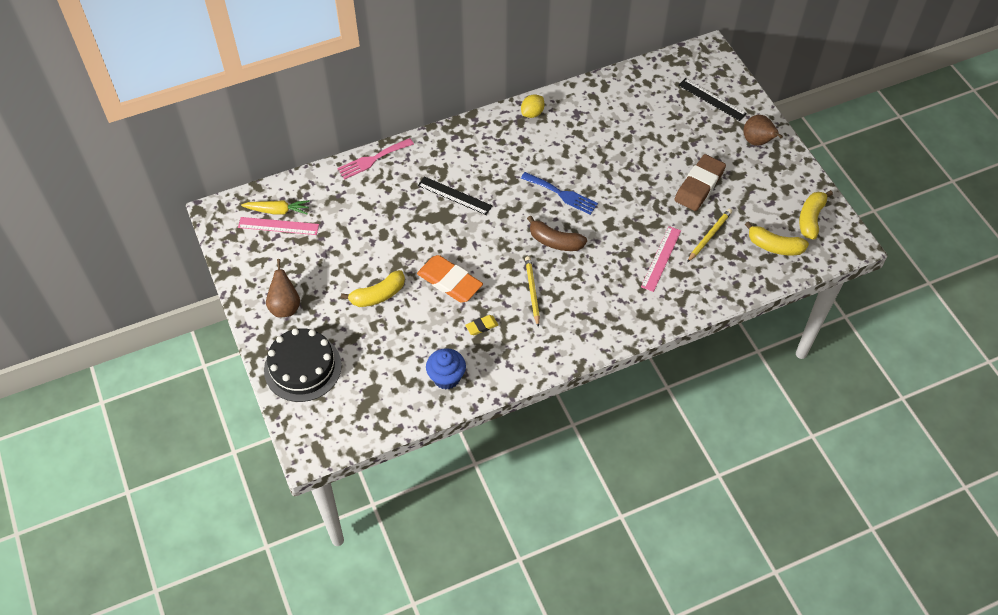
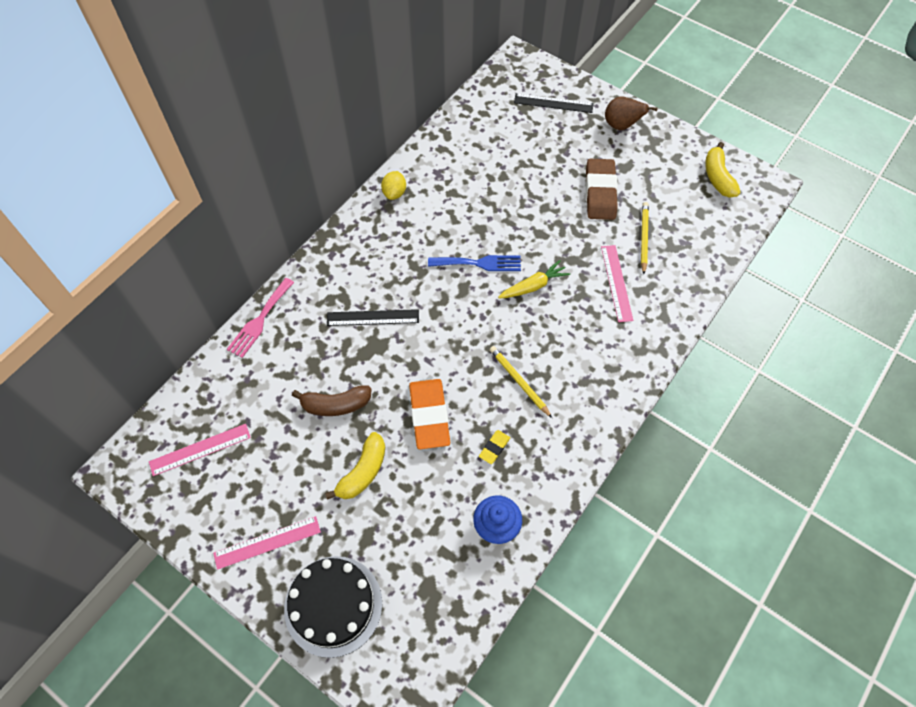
camera: 30 degrees left, 5 degrees up
(278, 211) = (188, 432): yellow carrot -> yellow carrot (533, 286)
(285, 307) = (267, 542): brown pear -> pink ruler
(449, 282) = (429, 415): orange eraser -> orange eraser turned 75 degrees clockwise
(555, 241) = (506, 316): brown banana -> brown banana (336, 405)
(774, 246) = (706, 219): yellow banana -> none

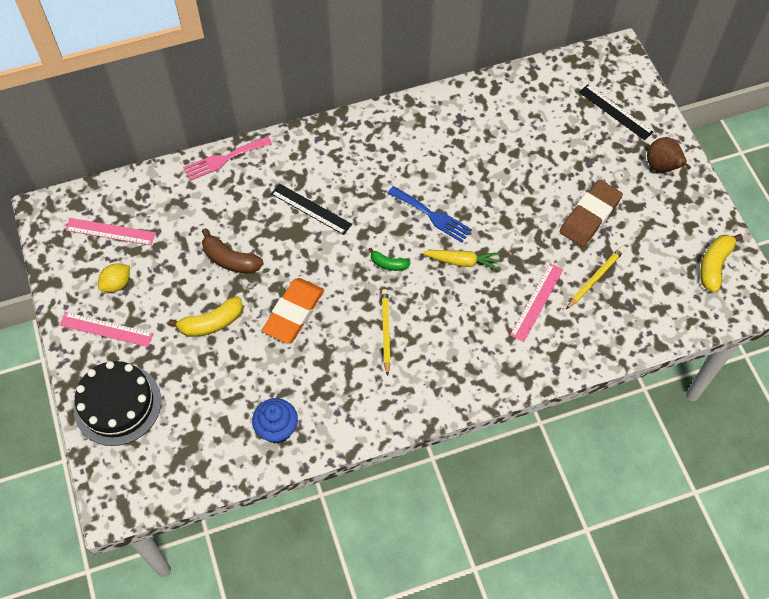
camera: 35 degrees right, 0 degrees up
(394, 193) = (409, 115): yellow lemon -> yellow lemon (117, 284)
(476, 324) = (388, 264): none -> green banana
(494, 448) = (324, 369): yellow eraser -> none

